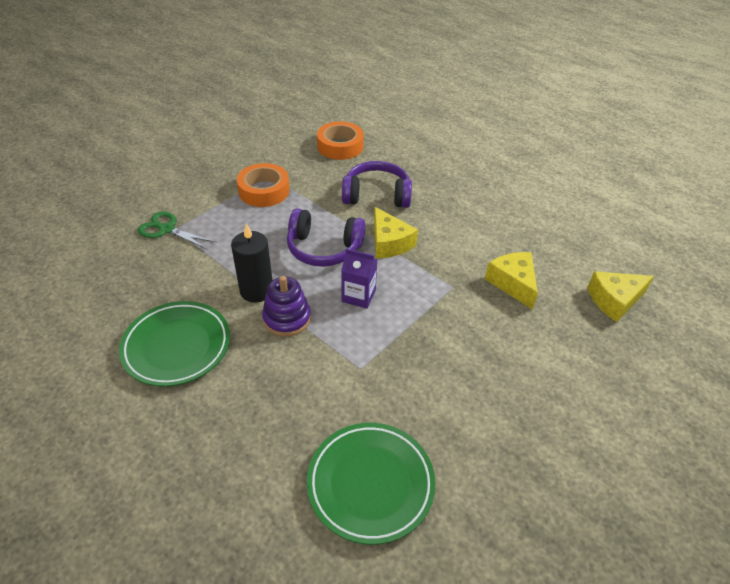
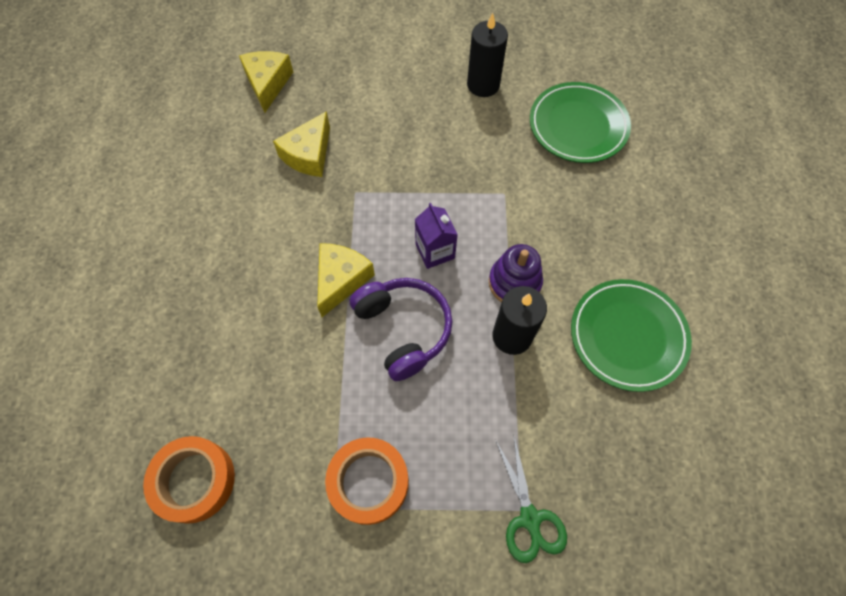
camera: 130 degrees left, 20 degrees up
(376, 195) = (270, 351): purple headphones -> none
(493, 446) = (483, 85): none -> black candle
(614, 300) = (268, 84): yellow cheese -> yellow cheese turned 120 degrees counterclockwise

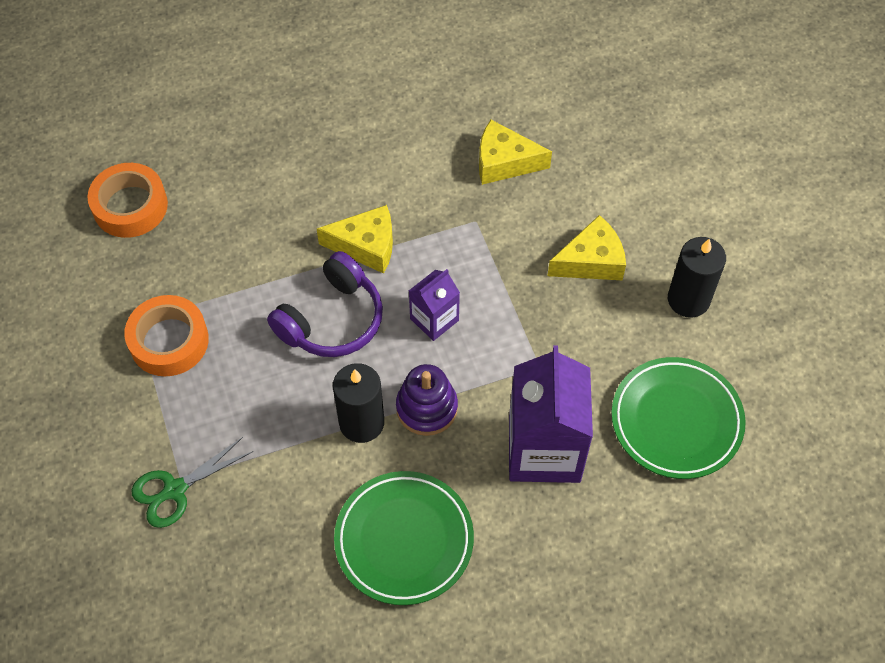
camera: 70 degrees right, 5 degrees down
(268, 84) = (580, 90): yellow cheese -> yellow cheese (591, 261)
(576, 214) = (544, 449): none -> purple carton

